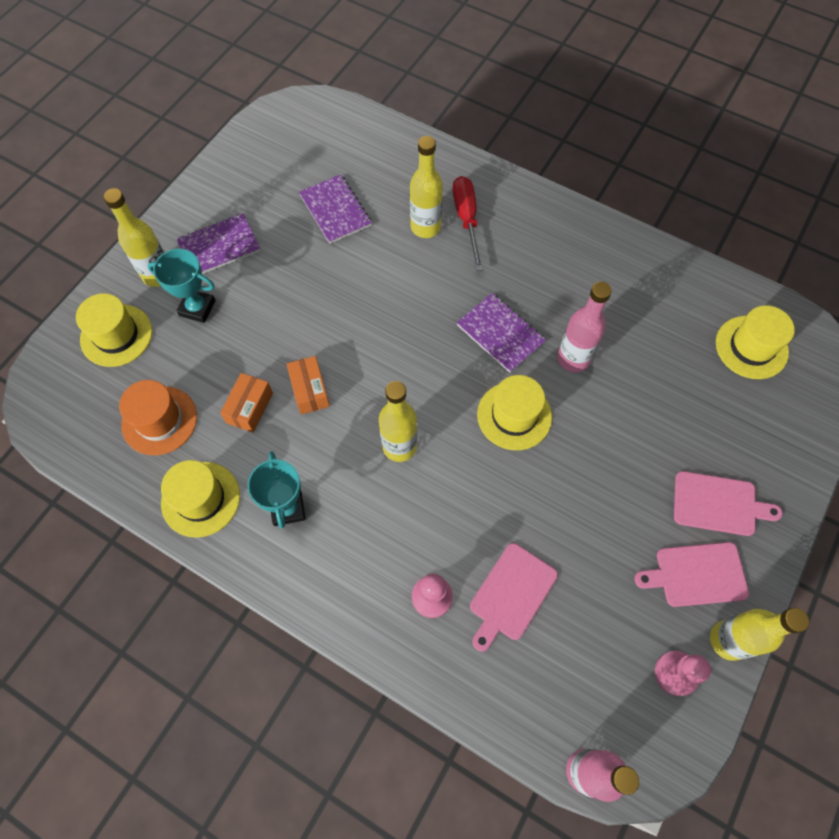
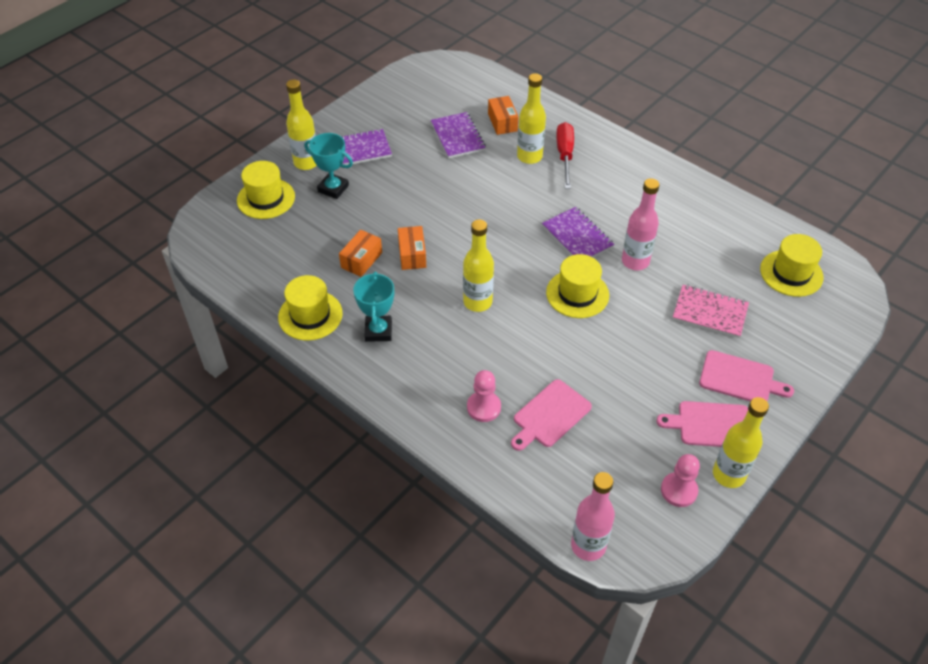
camera: 10 degrees right, 15 degrees down
(159, 420) = (288, 259): orange hat -> none
(385, 182) = (502, 122): none -> orange box
(669, 417) = (710, 312): none -> pink notebook

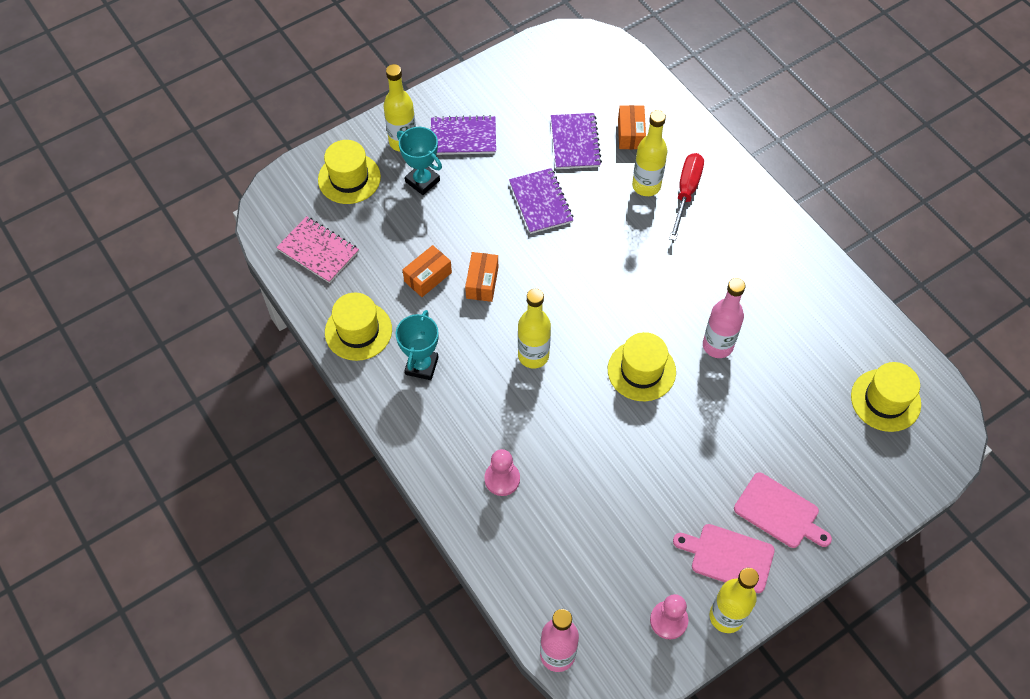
camera: 15 degrees right, 10 degrees up
(550, 415) = (566, 505): pink cutting board -> none
(577, 236) = (665, 300): purple notebook -> purple notebook (541, 202)
(710, 312) = (776, 427): pink notebook -> pink notebook (318, 251)

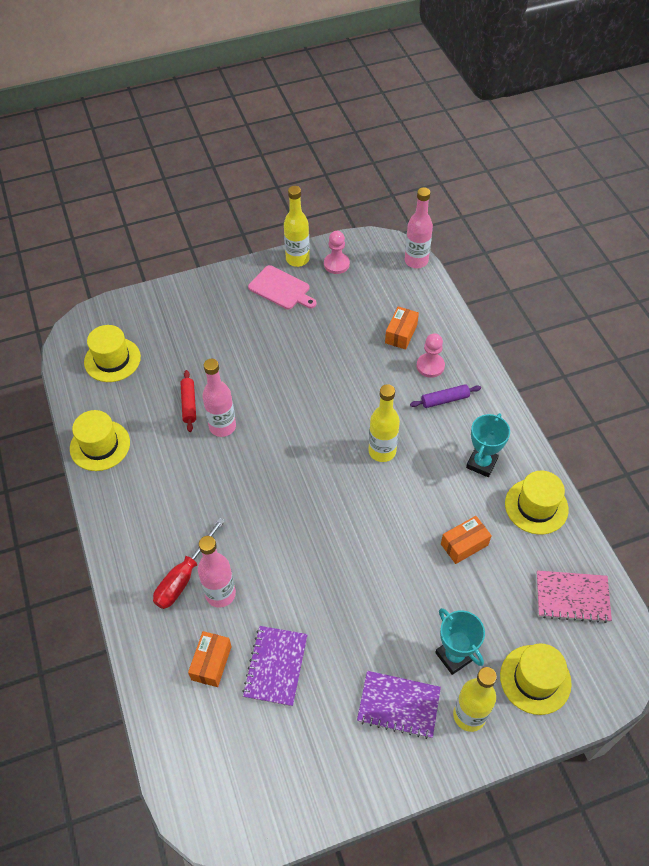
camera: 165 degrees left, 5 degrees down
(318, 251) = (572, 597): pink notebook -> pink notebook turned 45 degrees counterclockwise
(476, 435) = (445, 400): none -> purple rolling pin
(482, 282) = (413, 527): orange box -> orange box (401, 334)
(541, 202) = (334, 600): purple notebook -> none
(641, 370) = (294, 420): yellow hat -> yellow hat (100, 445)
(646, 186) = (220, 594): yellow bottle -> pink bottle
(767, 364) = (189, 404): none -> red rolling pin
(779, 512) = (232, 306): pink cutting board -> none

